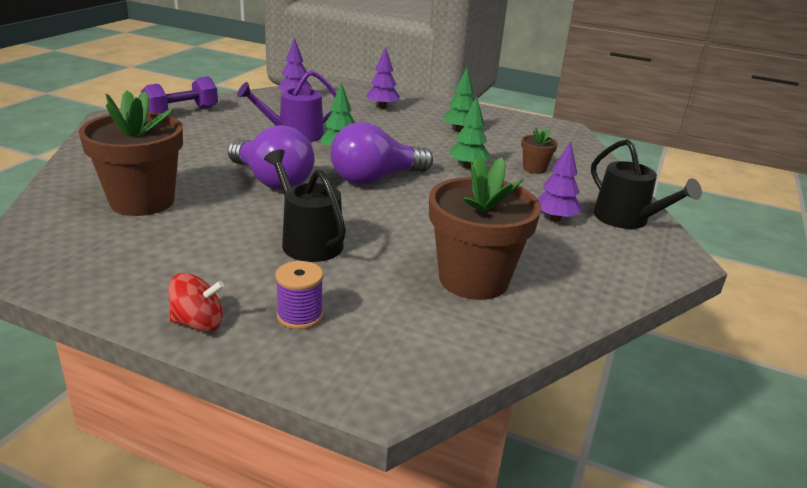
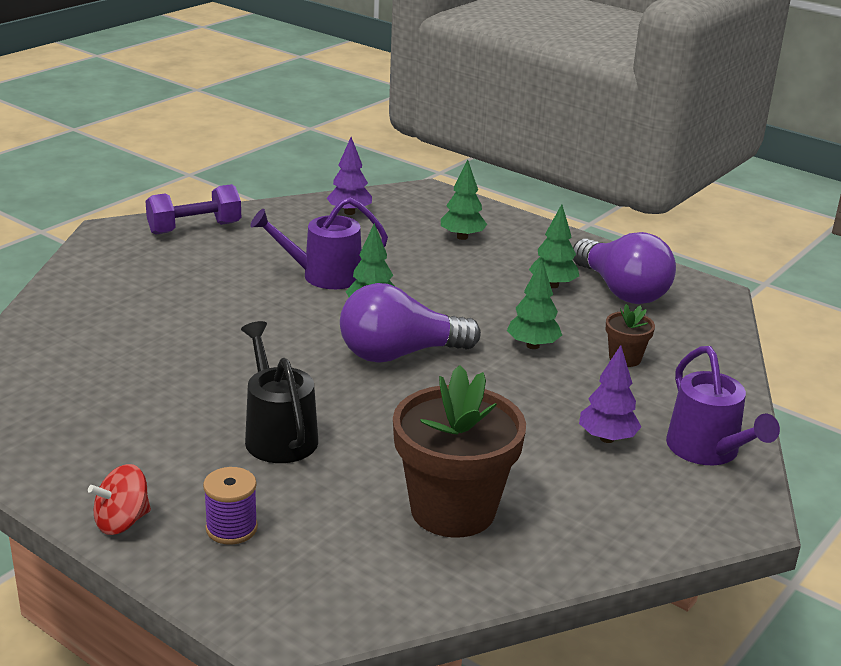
camera: 15 degrees right, 0 degrees up
(142, 201) = (109, 359): brown flower pot -> none
(198, 323) = (122, 522): red spinning top -> red spinning top turned 135 degrees clockwise
(272, 181) = (269, 345): purple light bulb -> purple light bulb (622, 291)
(382, 107) = (462, 237): purple tree -> green tree
(626, 219) = (707, 450): black watering can -> purple watering can

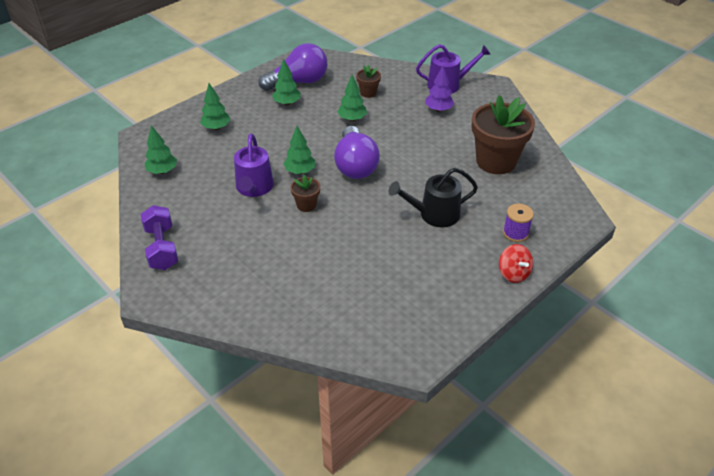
camera: 80 degrees left, 15 degrees up
(290, 318) = (306, 205): none -> brown flower pot
(349, 212) = (162, 171): purple tree -> green tree

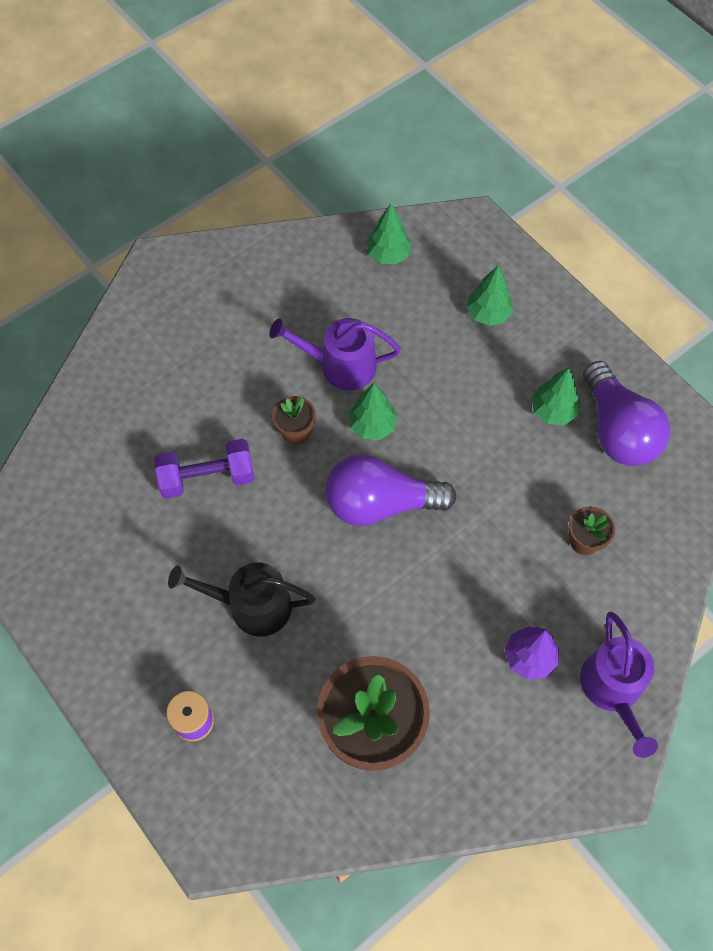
camera: 95 degrees right, 20 degrees up
(162, 248) = (235, 267): purple dumbbell -> purple dumbbell (207, 478)
(352, 119) = (504, 508): green tree -> none
(434, 214) = (252, 606): black watering can -> black watering can turned 75 degrees counterclockwise
(513, 273) = (112, 697): red spinning top -> none

